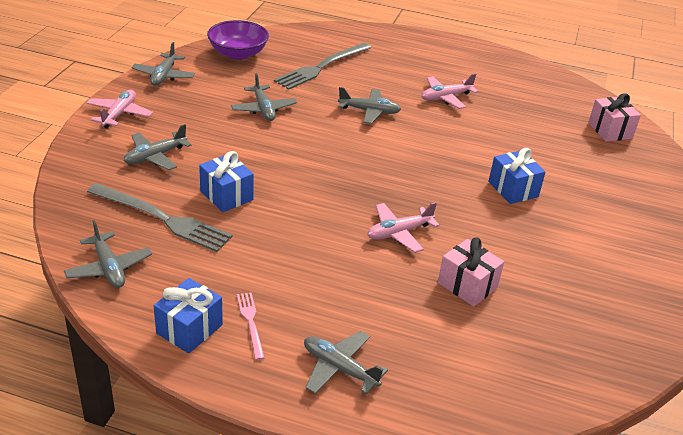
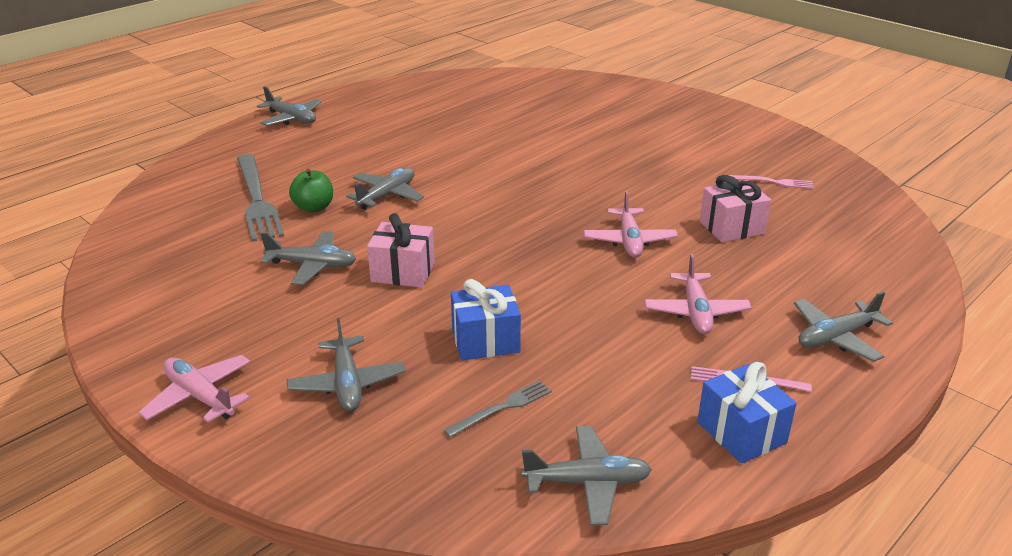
camera: 60 degrees left, 5 degrees down
(162, 218) = (502, 408): grey fork -> grey fork, size x0.49
(164, 76) = (135, 329): grey plane -> grey plane (291, 118)
(238, 53) = (149, 251): purple bowl -> none
(330, 89) = (314, 207): none -> green apple
(446, 97) = (402, 145): pink plane -> pink plane (695, 312)
(513, 189) = (593, 160): blue gift -> none
(575, 300) = (772, 182): none -> pink fork
(610, 130) = (533, 88): pink gift -> pink gift (403, 272)

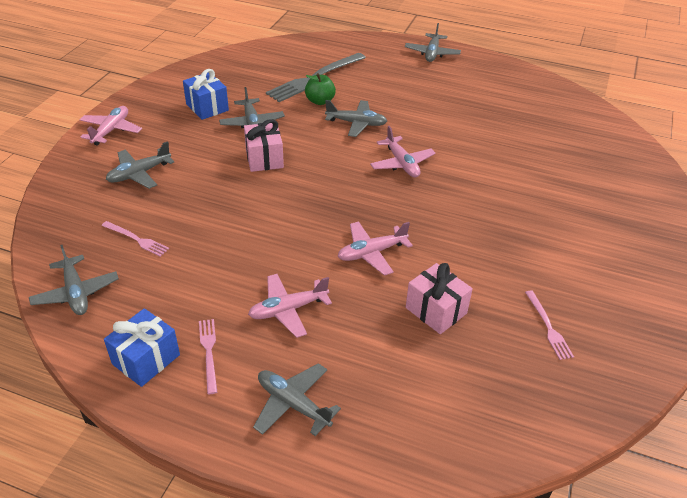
camera: 65 degrees right, 10 degrees up
(485, 341) = (203, 214): blue gift -> blue gift (207, 107)
(489, 188) = (401, 163): none -> pink plane
(502, 408) = (136, 239): grey fork -> pink fork

